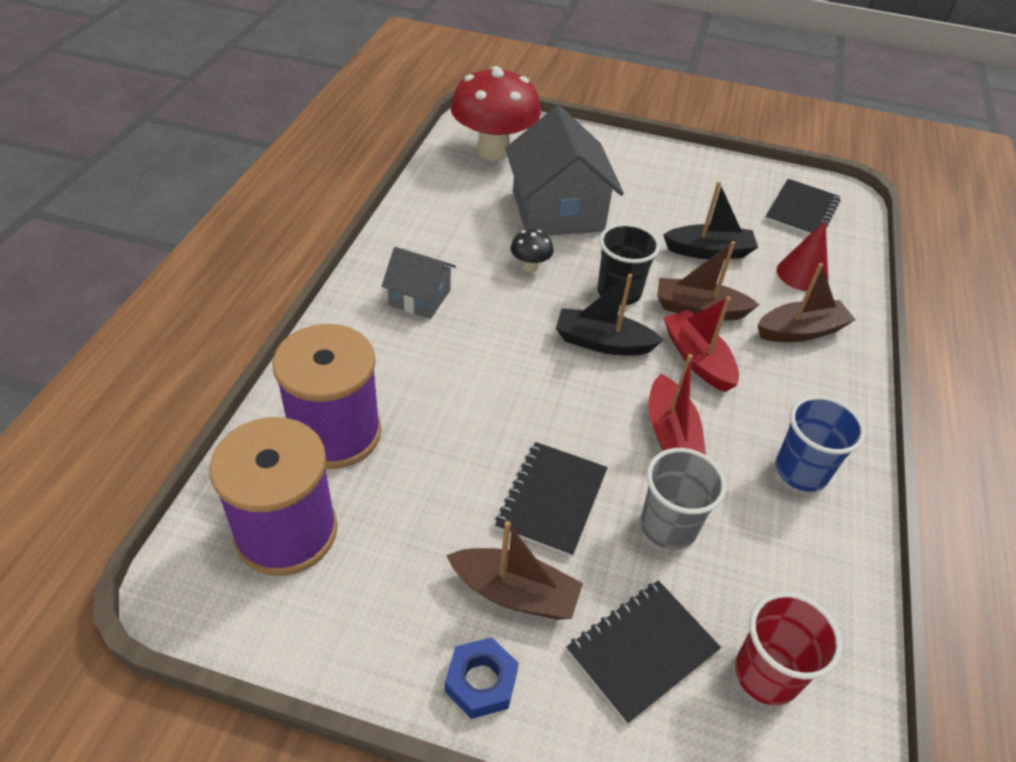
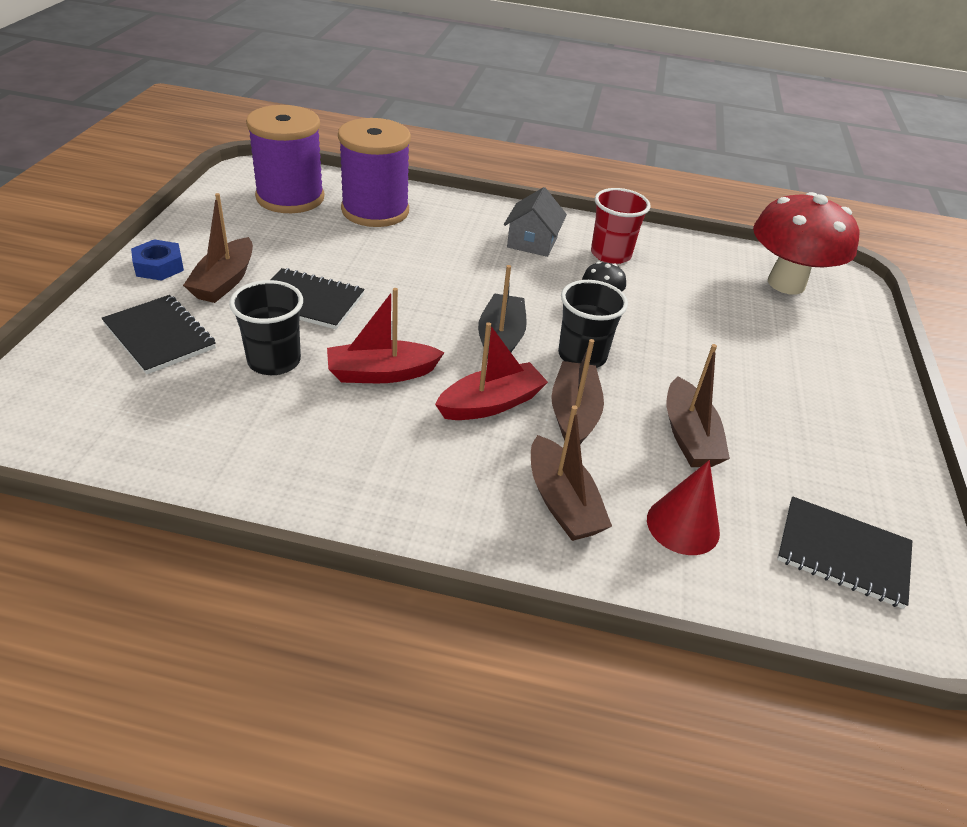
camera: 85 degrees right, 5 degrees down
(557, 211) = (703, 322): grey house -> none
(668, 526) = (274, 361): grey cup -> black cup
(709, 251) = (689, 436): black boat -> brown boat
(766, 674) = (117, 400): red cup -> red cup (610, 254)
(801, 471) = (334, 462): blue cup -> none

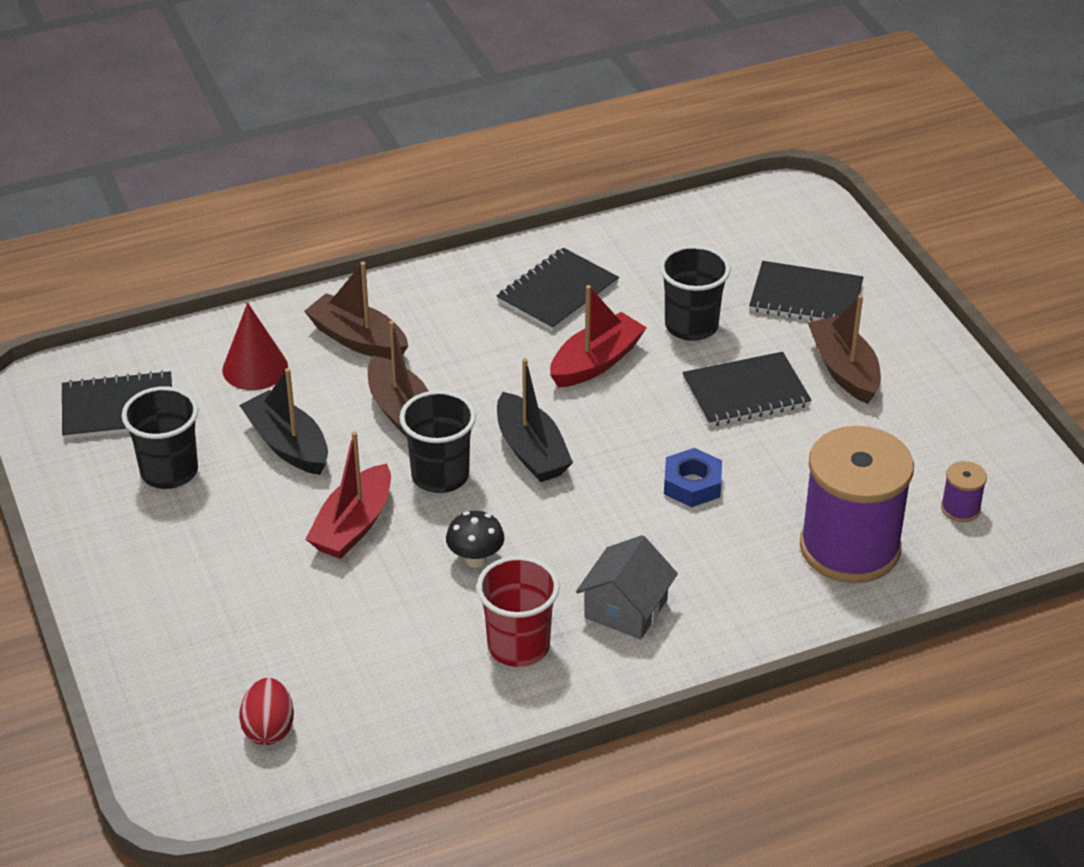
camera: 150 degrees right, 0 degrees up
(159, 266) = (920, 351): blue nut -> blue nut (692, 484)
(290, 197) = (960, 508): purple spool -> purple spool, size x0.40
(336, 448) = (558, 292): none -> black notebook
(491, 403) = (479, 385): red boat -> red boat (353, 525)
(532, 242) = (626, 609): grey house -> grey house turned 45 degrees clockwise
(689, 436) = (288, 445): brown boat -> black boat
(786, 284) = (269, 729): red mushroom -> red egg
(806, 464) = (169, 472): none -> black cup

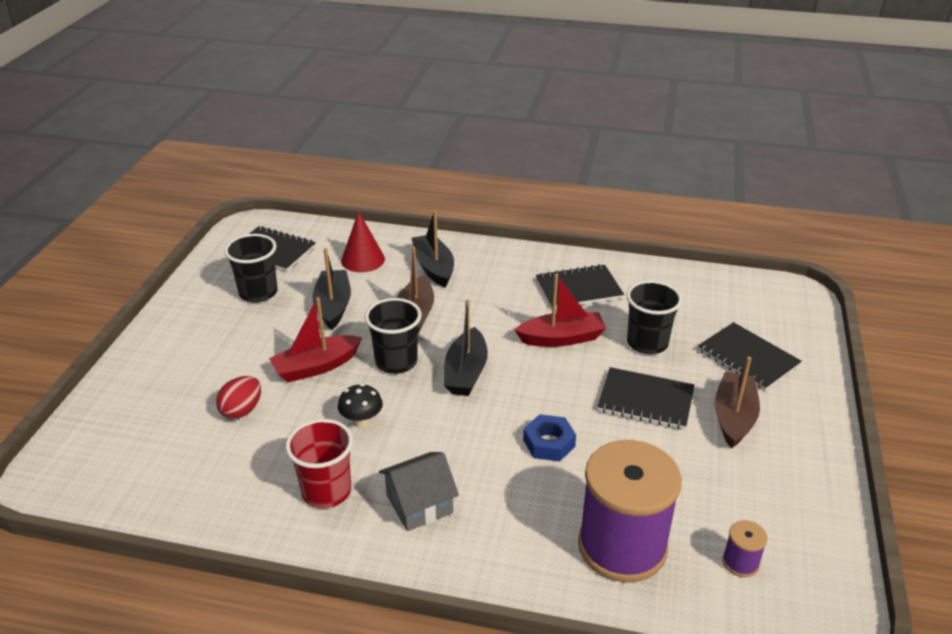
camera: 35 degrees right, 5 degrees down
(269, 729) = (134, 462): red egg -> red egg (242, 410)
(358, 339) = (434, 267): brown boat -> black boat

